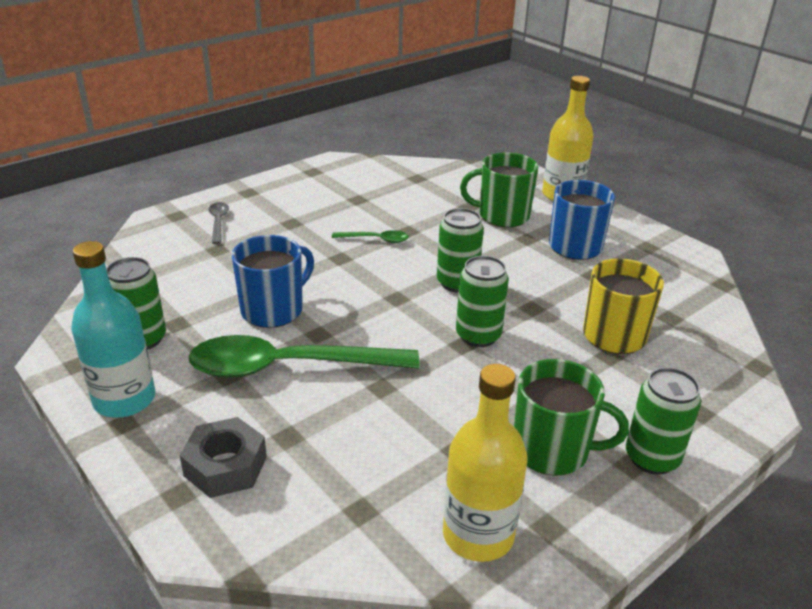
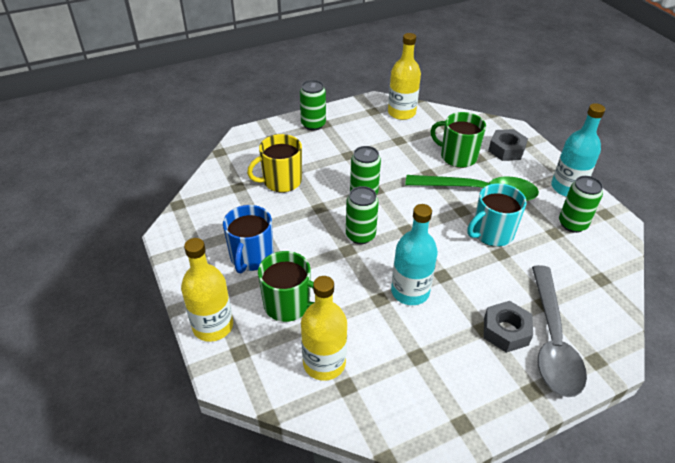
camera: 165 degrees left, 10 degrees up
(218, 222) = (552, 341): grey spoon -> grey spoon, size x2.33
(267, 223) = (505, 331): none -> grey nut
(273, 310) = (492, 233): blue mug -> turquoise mug
(376, 240) = (410, 291): green spoon -> turquoise bottle
(443, 186) = (324, 363): none -> yellow bottle
(552, 450) = (355, 134): green mug -> green mug (457, 156)

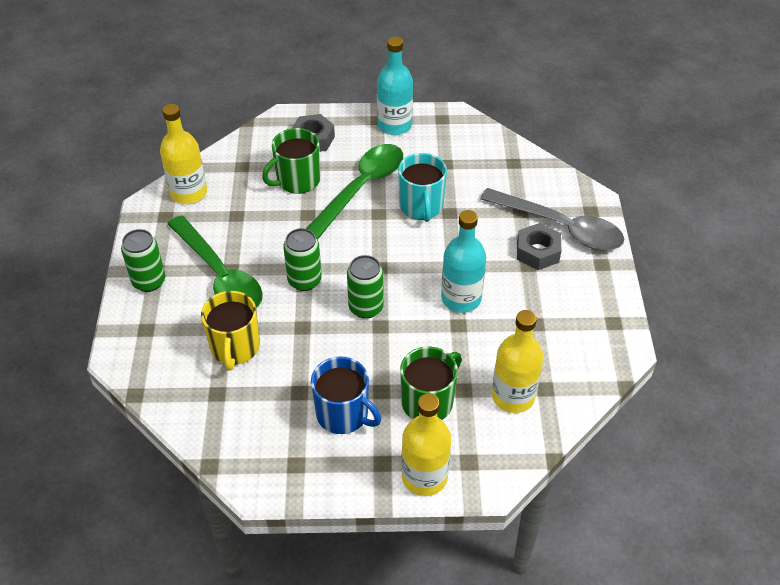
camera: 65 degrees left, 5 degrees up
(339, 152) = (220, 275): none -> green spoon
(572, 224) = (442, 146): green can -> none

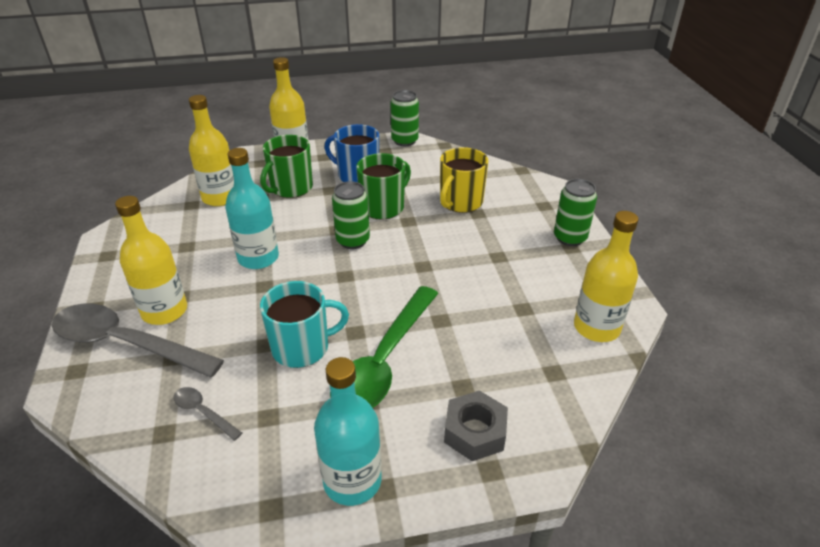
camera: 170 degrees right, 10 degrees down
(220, 275) = (505, 250): green spoon -> none
(235, 347) = (460, 202): yellow mug -> yellow mug turned 135 degrees counterclockwise
(297, 180) = (471, 361): green mug -> green mug (383, 207)
(304, 280) = (419, 255): green can -> green can (404, 141)
(421, 206) = (302, 347): turquoise mug -> turquoise mug turned 90 degrees clockwise
(490, 171) = (203, 412): none -> grey spoon
(537, 252) = (164, 311): grey nut -> yellow bottle

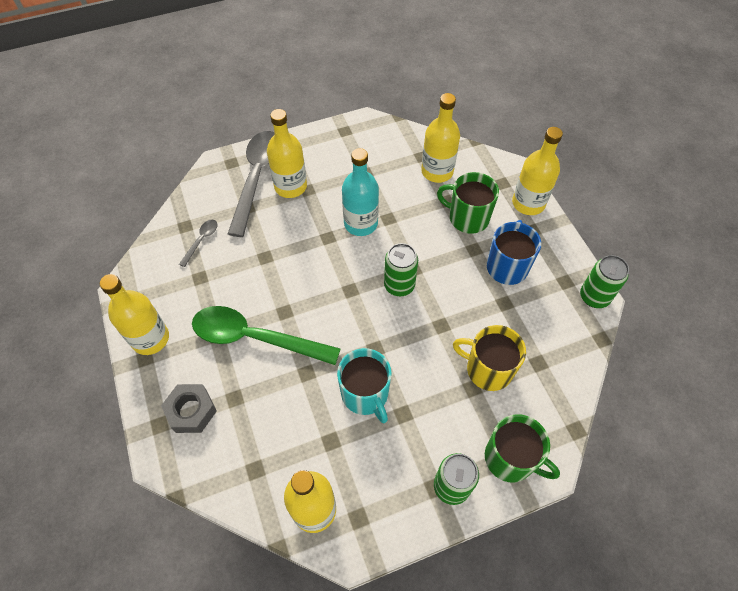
camera: 80 degrees right, 20 degrees up
(302, 347) = (264, 280): turquoise mug -> turquoise mug (365, 394)
(352, 481) = (150, 338): turquoise bottle -> yellow bottle
(383, 207) = (458, 300): green mug -> green mug (510, 458)

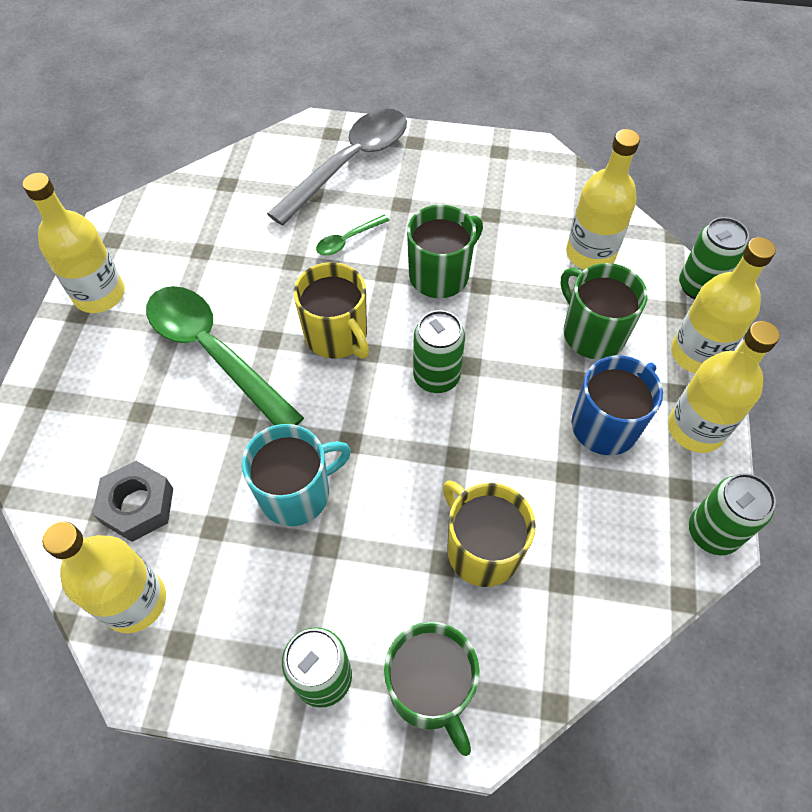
camera: 30 degrees right, 0 degrees up
(191, 411) = (83, 401): grey nut -> grey nut (138, 506)
(201, 240) = (234, 209): grey spoon -> none
(290, 186) = (383, 191): yellow bottle -> yellow bottle (695, 429)
(290, 228) = (347, 240): none -> green spoon
(324, 289) = (337, 335): none -> yellow mug
(360, 223) = (440, 275): turquoise bottle -> green mug
(365, 394) = (296, 493): turquoise mug -> turquoise mug turned 120 degrees counterclockwise
(506, 164) = (698, 286): none -> green can

